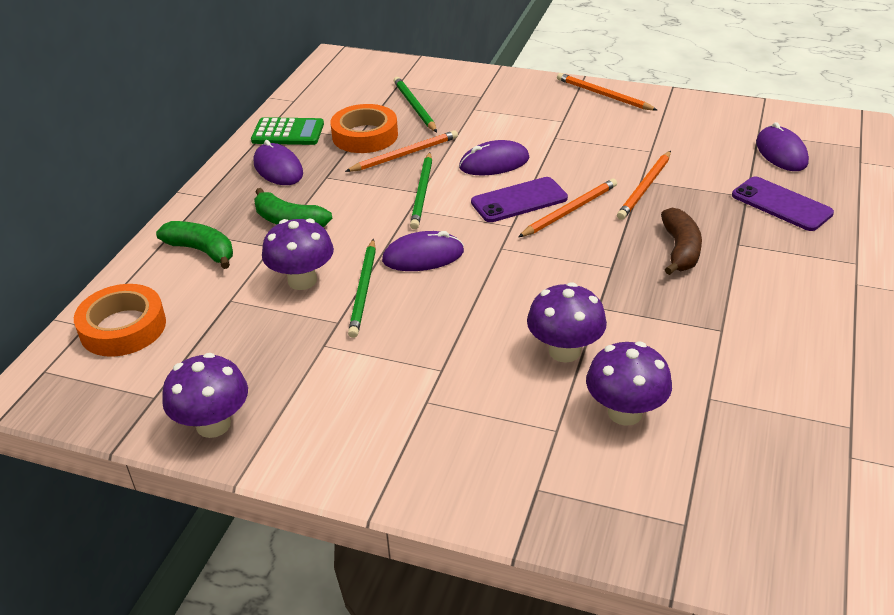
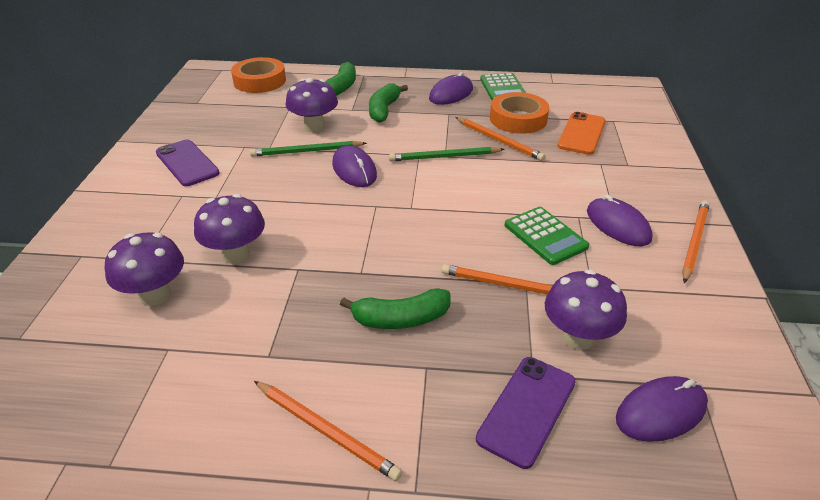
camera: 75 degrees right, 0 degrees up
(213, 425) = (169, 124): purple mushroom -> purple mushroom (578, 337)
(414, 106) = (581, 133): green pencil -> orange phone
(494, 163) = (509, 186): purple mouse -> purple mouse (618, 225)
(519, 200) = (452, 207): purple phone -> purple phone (187, 163)
(570, 210) = (447, 238): orange pencil -> orange pencil (326, 431)
(579, 159) = (545, 236): none -> green calculator
(680, 250) = (400, 319): brown banana -> green banana

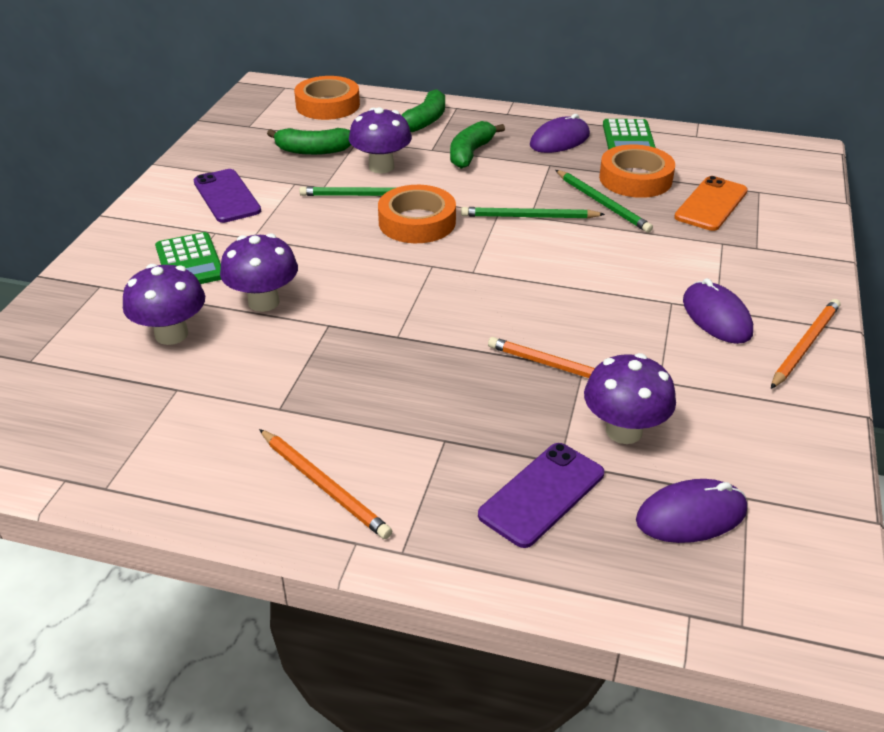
camera: 10 degrees right, 0 degrees up
(354, 170) = (417, 222): purple mouse -> orange tape
(400, 319) = (429, 389): green banana -> green banana (313, 150)
(499, 140) = (602, 203): orange pencil -> green pencil
(545, 236) = (623, 320): green calculator -> green calculator (189, 262)

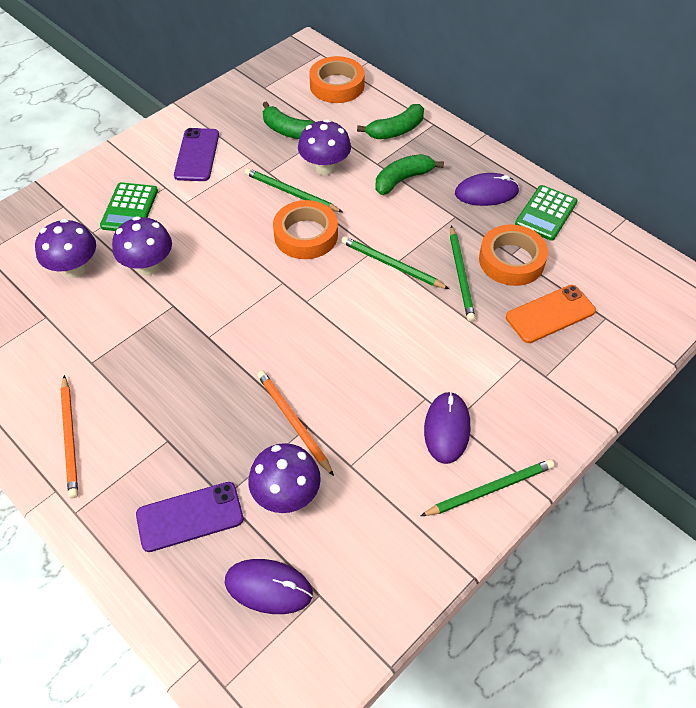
camera: 30 degrees right, 15 degrees up
(805, 345) = (490, 489): orange pencil -> green pencil

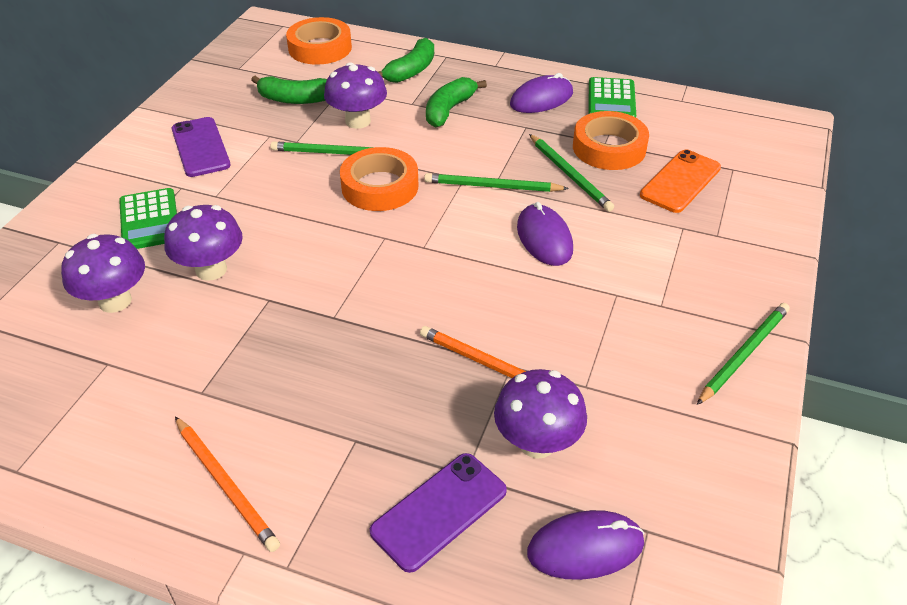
camera: 25 degrees left, 10 degrees down
(447, 429) = (659, 314): purple mouse -> purple mouse (544, 238)

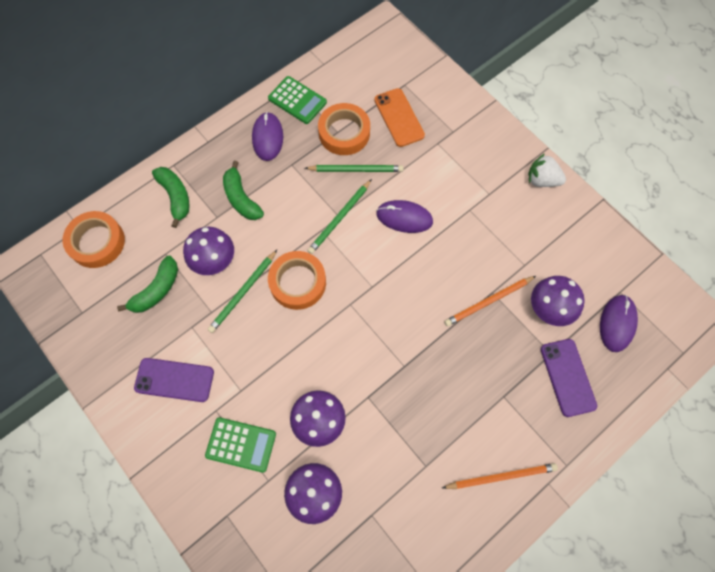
camera: 60 degrees left, 25 degrees up
(744, 354) = (542, 180): green pencil -> white strawberry

